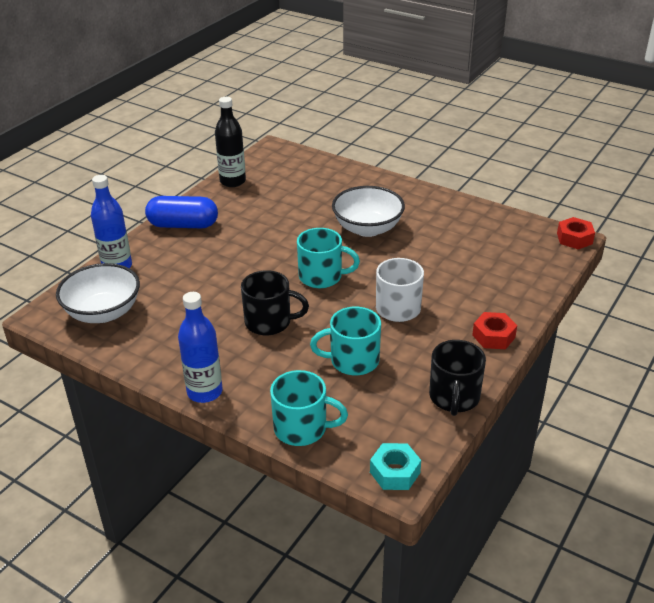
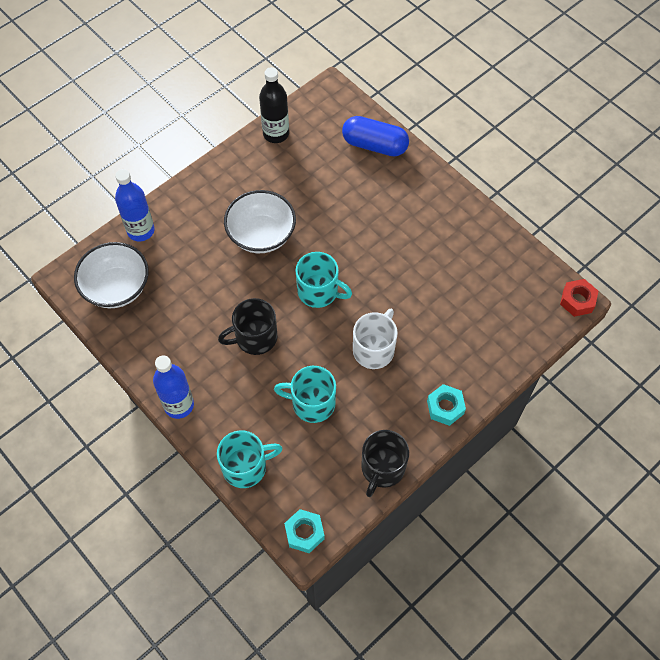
camera: 15 degrees right, 25 degrees up
(183, 225) = (213, 187): blue capsule -> blue capsule (374, 145)
(269, 322) = (255, 337): black mug -> black mug turned 135 degrees clockwise
(302, 428) = (246, 467): turquoise mug -> turquoise mug turned 45 degrees counterclockwise
(367, 228) = (383, 236): white bowl -> white bowl (261, 235)
(493, 336) = (445, 407): red nut -> turquoise nut

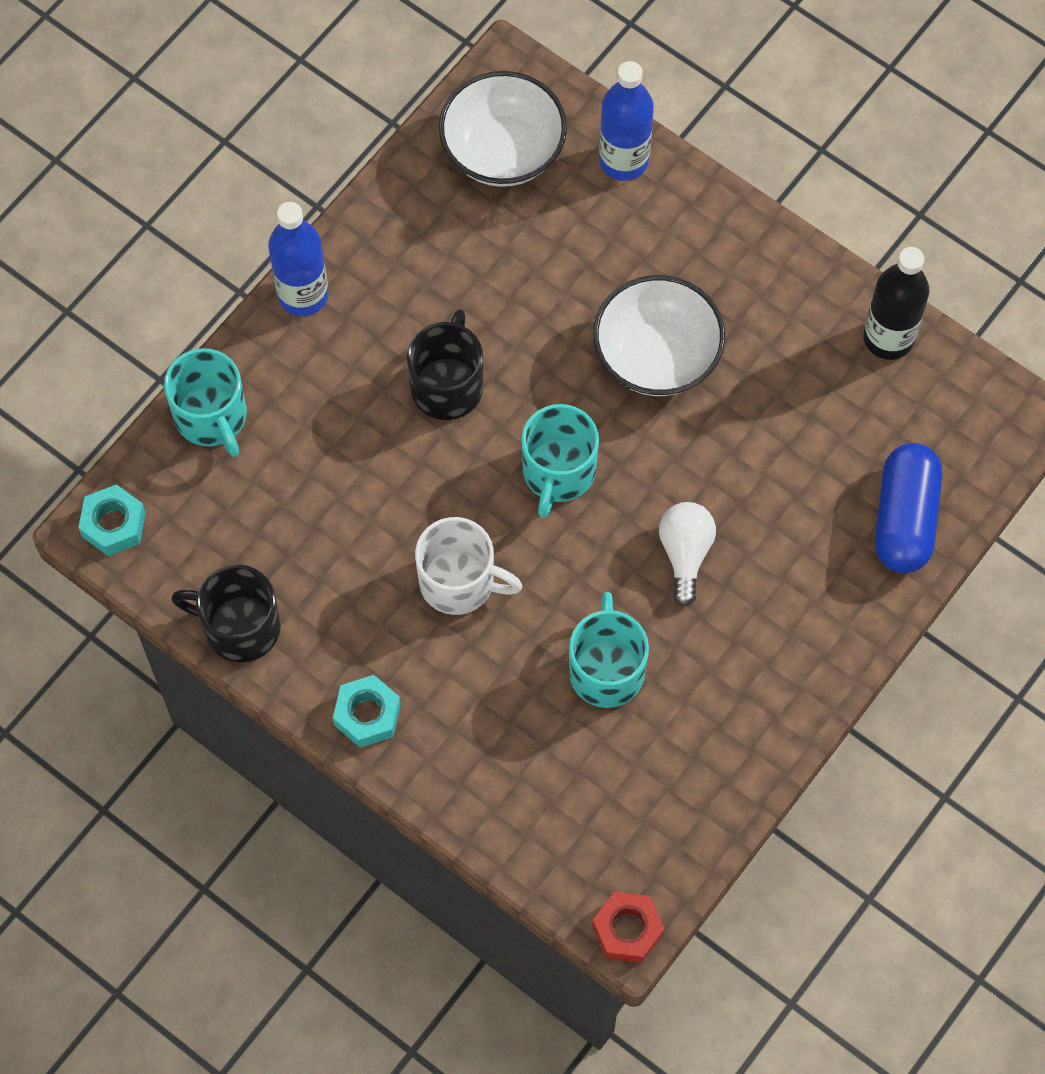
camera: 80 degrees right, 5 degrees up
(255, 337) = (447, 385): black mug -> black mug turned 45 degrees clockwise
(312, 403) = (340, 498): turquoise mug -> turquoise mug (606, 670)
(376, 241) = (685, 553): none -> white light bulb

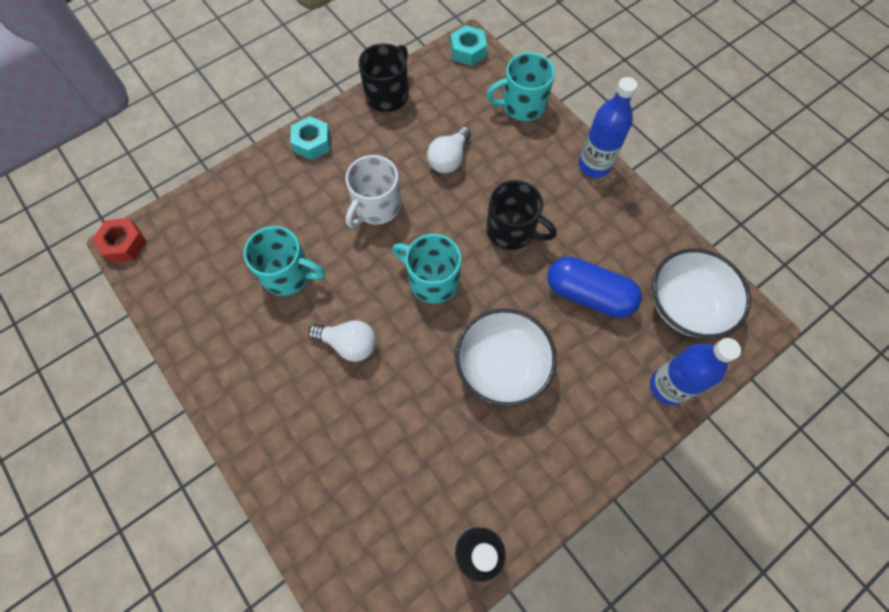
camera: 105 degrees right, 0 degrees up
(345, 500) = (449, 159): none -> white light bulb
(904, 518) = (322, 511): blue capsule -> blue capsule (588, 294)

